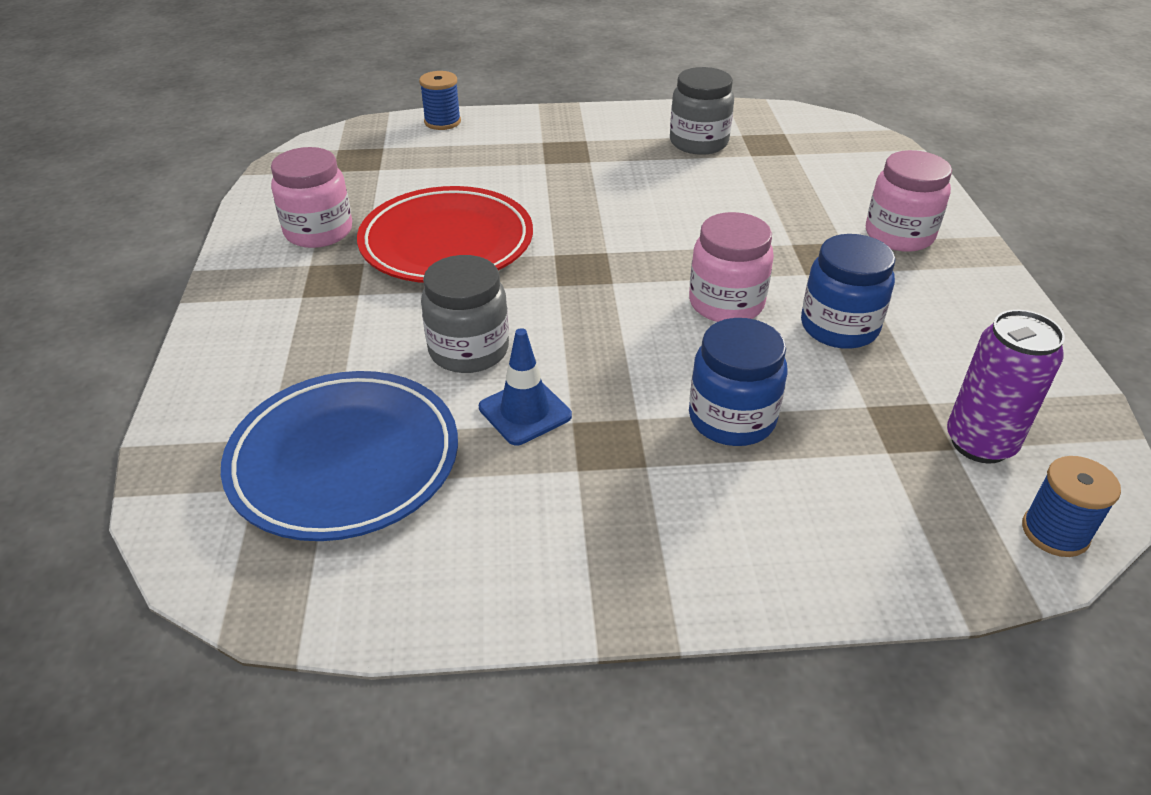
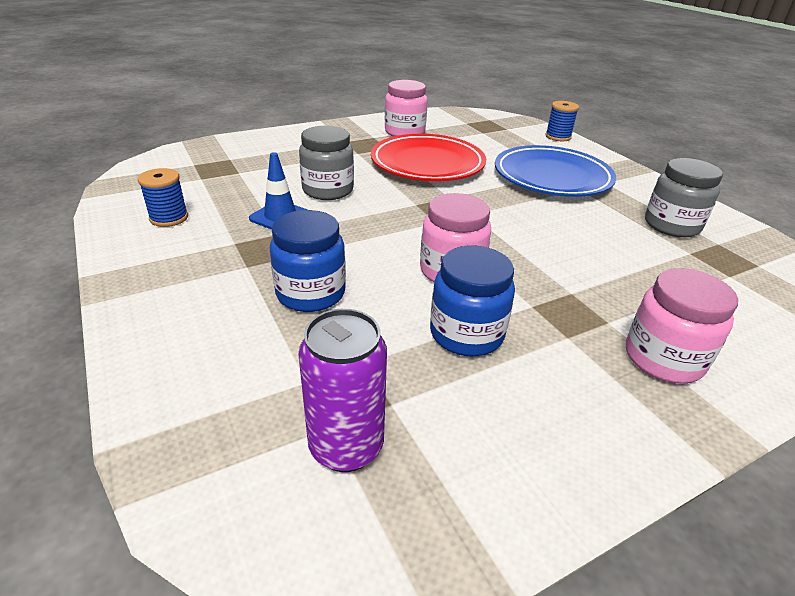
camera: 65 degrees right, 5 degrees down
(344, 461) = (219, 178): blue plate -> blue plate (552, 177)
(1055, 532) = (228, 517): blue spool -> blue spool (169, 218)

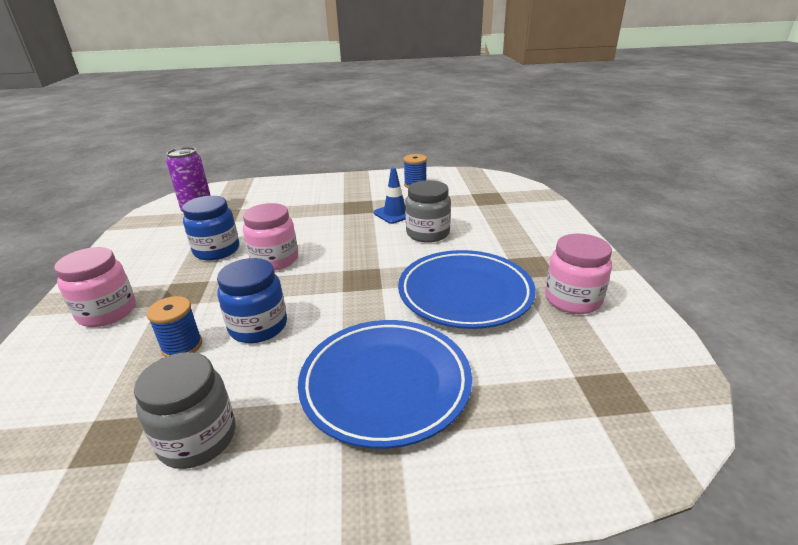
camera: 115 degrees right, 5 degrees down
(311, 293) = (300, 215): blue jar -> blue jar (258, 326)
(427, 164) = (465, 293): red plate -> blue plate
(558, 137) = (550, 480): blue spool -> blue spool (182, 346)

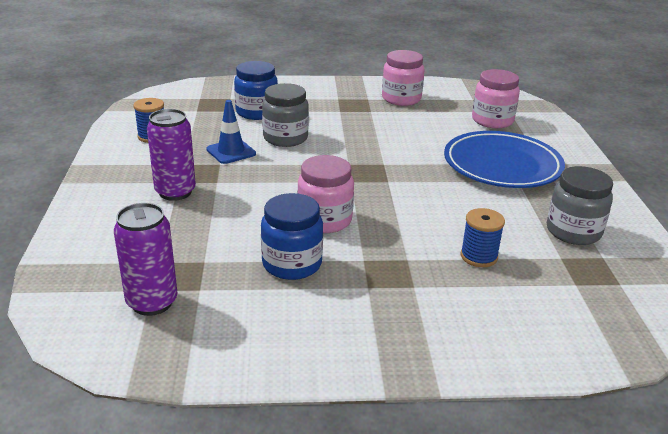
camera: 90 degrees left, 0 degrees up
(107, 312) = (429, 321): pink jar -> pink jar (492, 120)
(258, 326) = (445, 219): blue jar -> blue jar (256, 112)
(328, 202) = (175, 192): none -> purple can
(465, 293) = (393, 131): blue plate -> none

